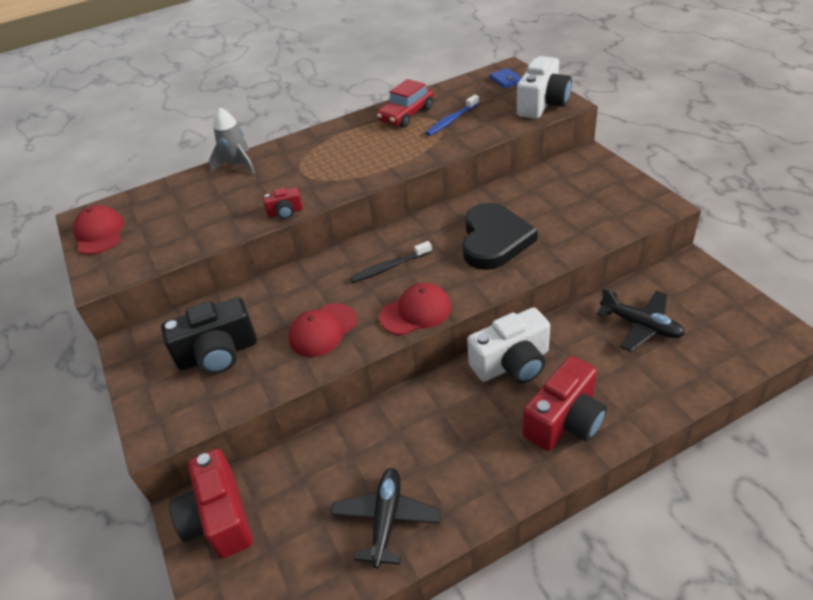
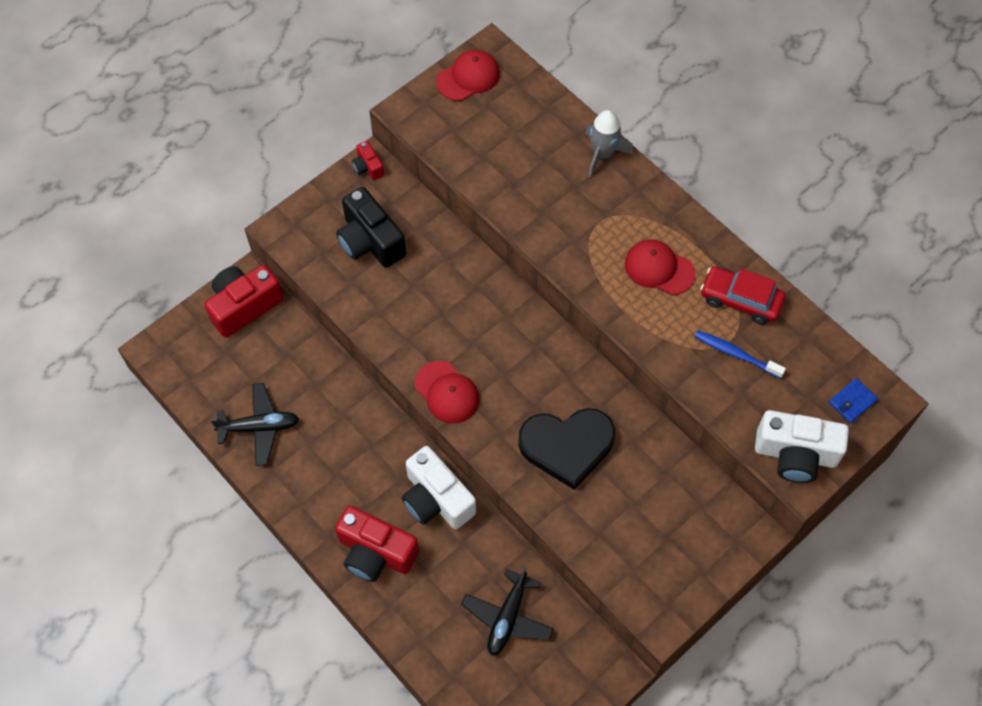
camera: 70 degrees right, 20 degrees up
(285, 212) = (526, 231): red camera -> red camera (368, 167)
(323, 330) = (411, 318): red cap -> red cap (659, 268)
(389, 267) = (507, 353): black toothbrush -> none

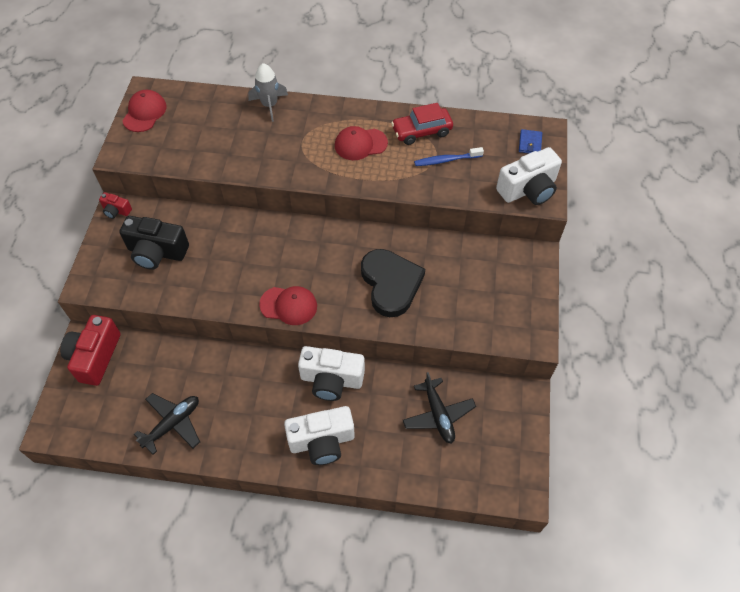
camera: 40 degrees left, 5 degrees down
(375, 553) = (322, 441): red camera -> white camera
(567, 446) = (391, 284): black heart -> black heart turned 60 degrees counterclockwise

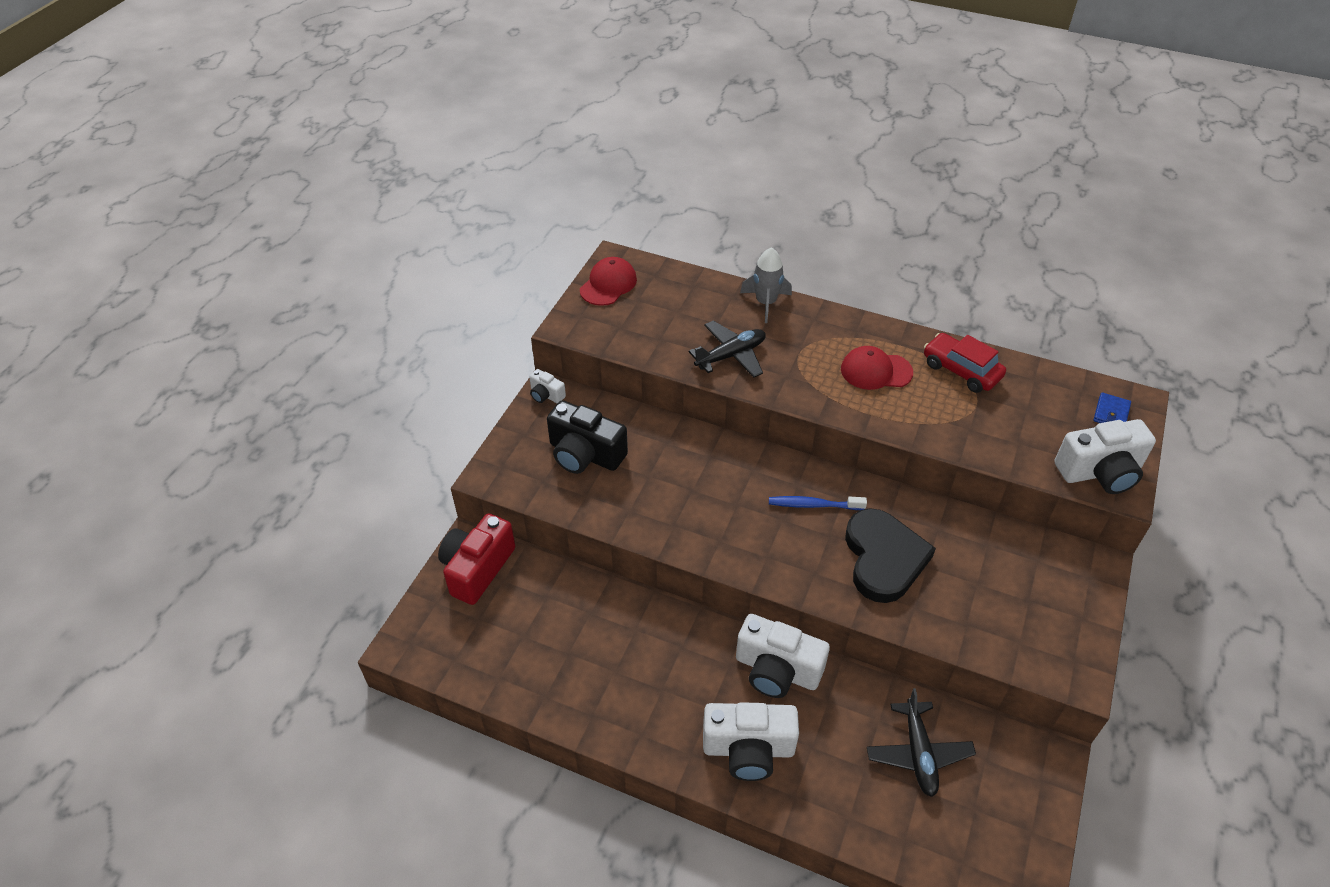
camera: 15 degrees right, 10 degrees down
(116, 211) = (546, 395): red camera -> white camera
(172, 424) = (555, 677): black plane -> black plane (731, 355)
(288, 305) = (740, 556): red cap -> none
(421, 131) = (961, 370): red car -> red car turned 45 degrees clockwise
(446, 160) = (989, 412): blue toothbrush -> blue toothbrush (813, 505)

